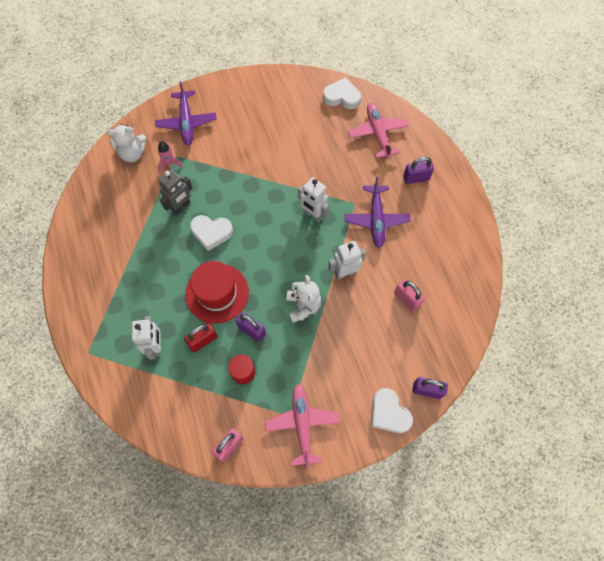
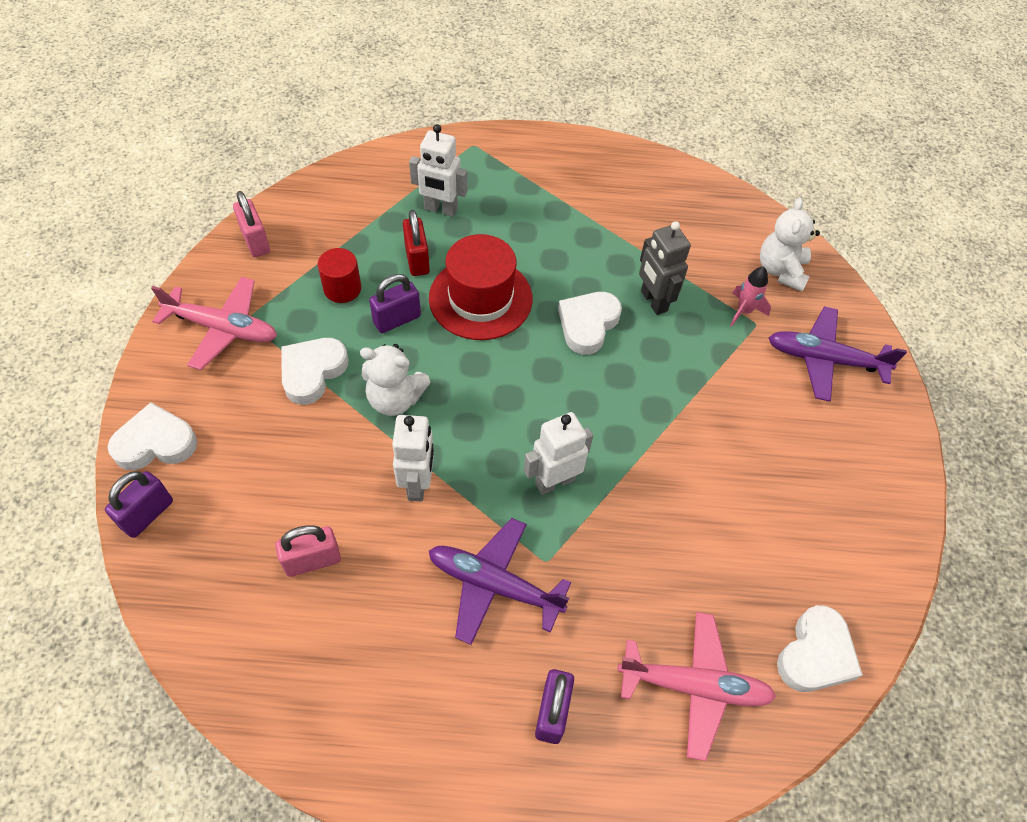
camera: 110 degrees right, 10 degrees down
(307, 357) = (312, 372): none -> white heart

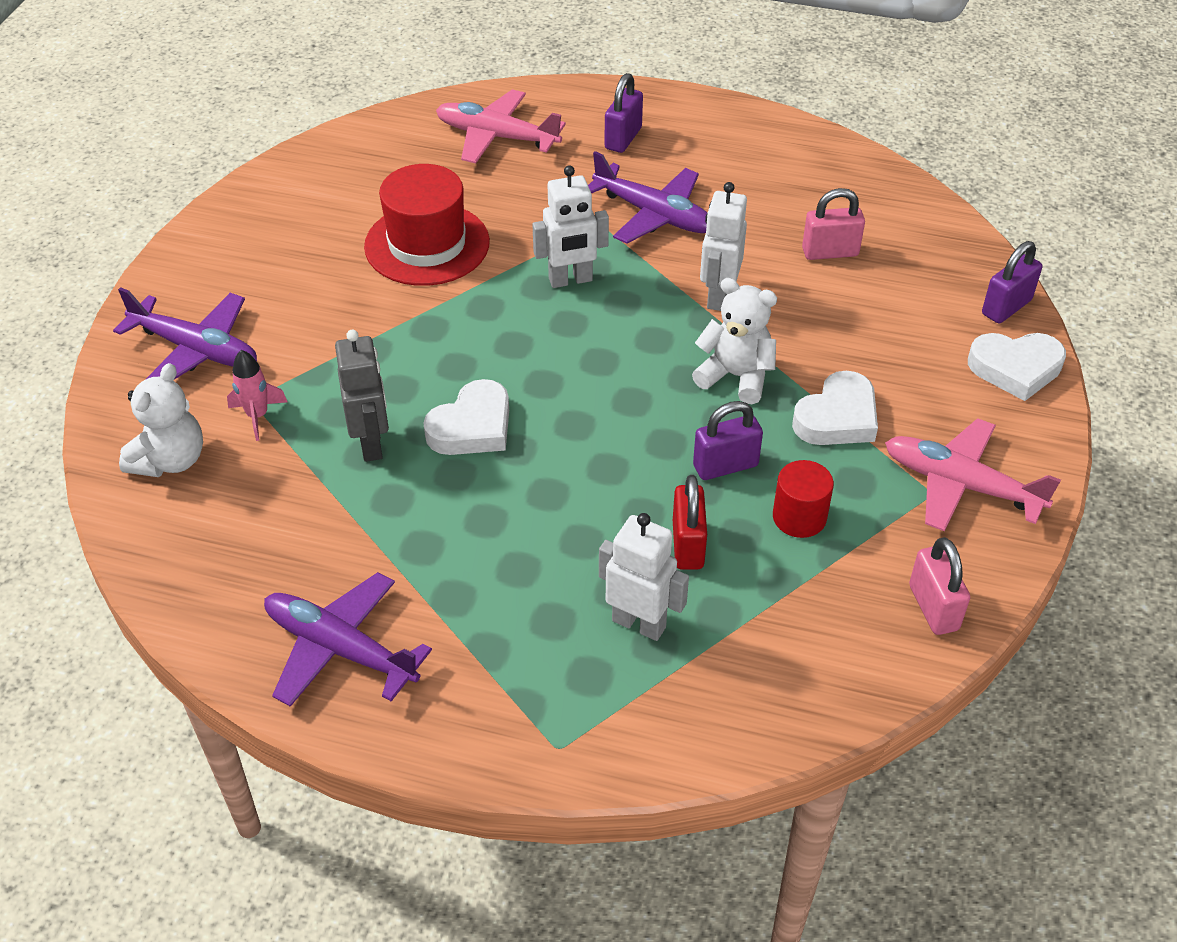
camera: 165 degrees left, 10 degrees down
(480, 298) = (606, 478): red hat -> red hat (427, 244)
(610, 175) = (340, 649): none -> purple plane
(815, 654) = (381, 140): white heart -> none

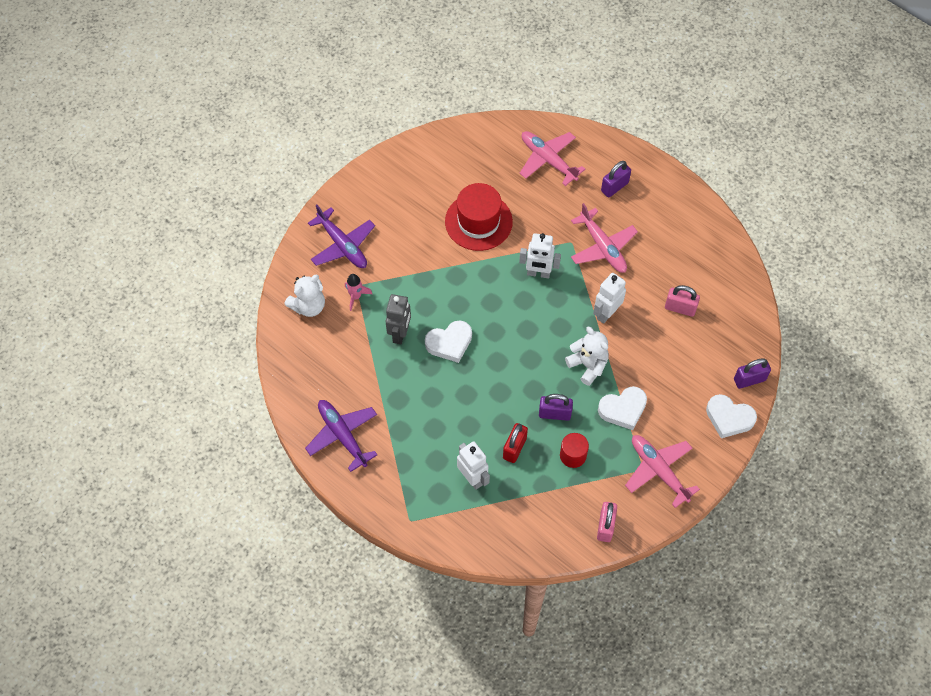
camera: 25 degrees right, 15 degrees up
(654, 215) = (603, 247): purple plane -> pink plane

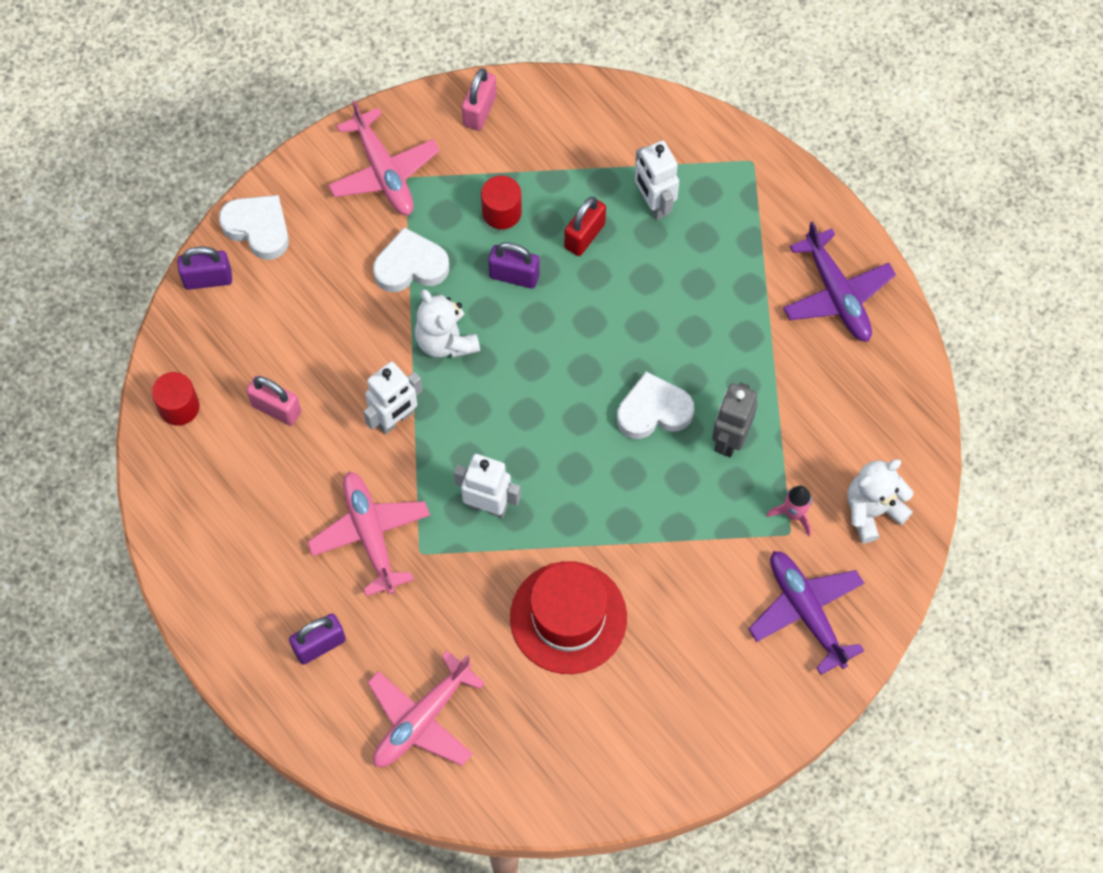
camera: 170 degrees left, 5 degrees up
(548, 160) = (422, 719): pink plane -> pink plane turned 75 degrees clockwise
(739, 300) = (179, 407): none -> red cylinder

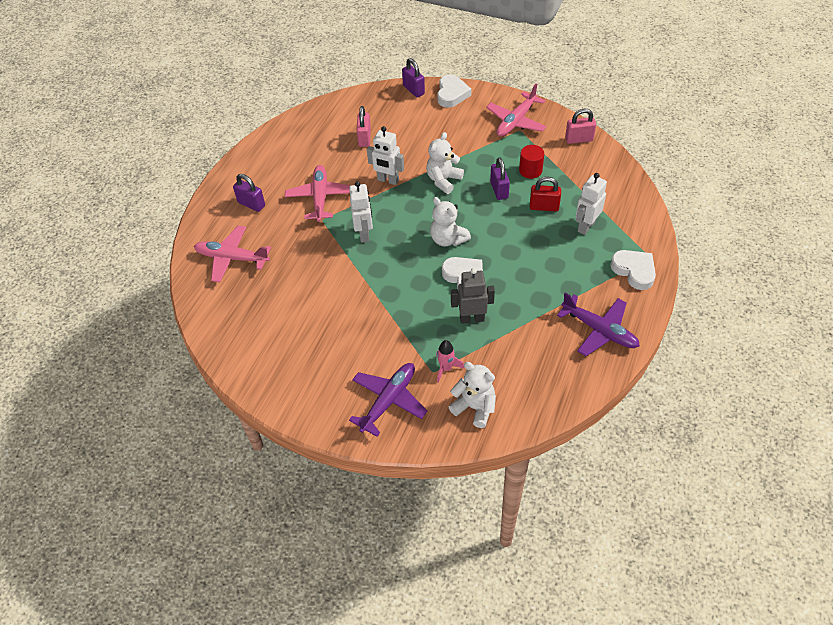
camera: 65 degrees right, 15 degrees down
(179, 407) = (343, 108): red cylinder -> none
(370, 535) = (320, 197): pink plane -> pink plane turned 45 degrees counterclockwise
(410, 266) = (474, 151): white heart -> white heart (634, 271)
(568, 395) = (448, 239): none -> white teddy bear
(568, 617) = (321, 293): red hat -> none
(837, 294) = (599, 330): purple plane -> purple plane turned 90 degrees counterclockwise

